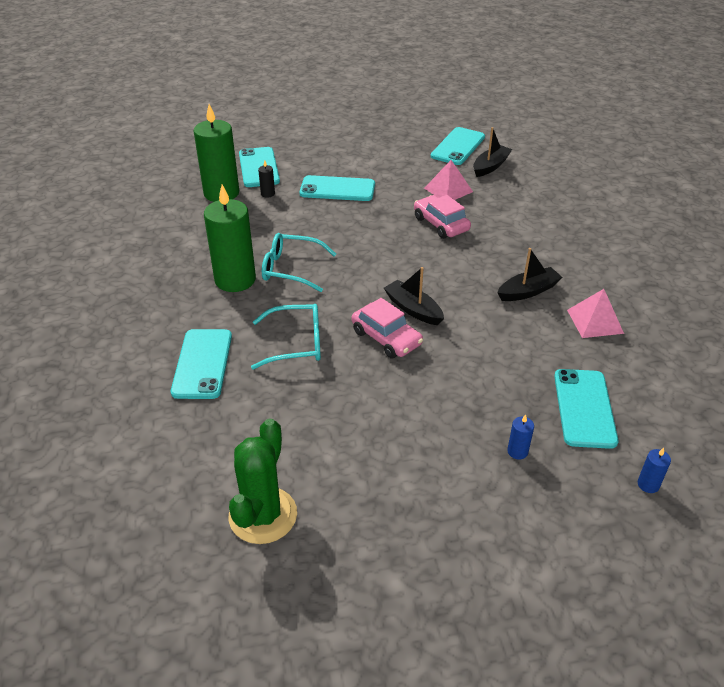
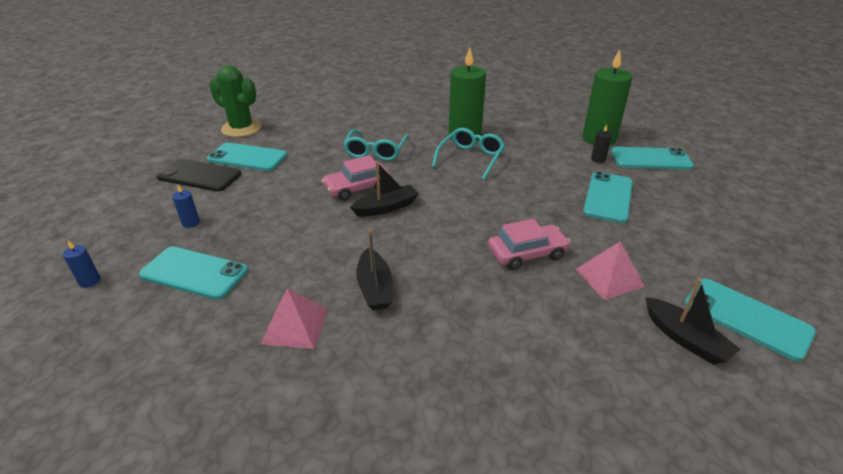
camera: 105 degrees right, 5 degrees down
(202, 364) = (377, 120): turquoise phone -> turquoise phone (247, 157)
(420, 497) = (199, 176): none -> black phone

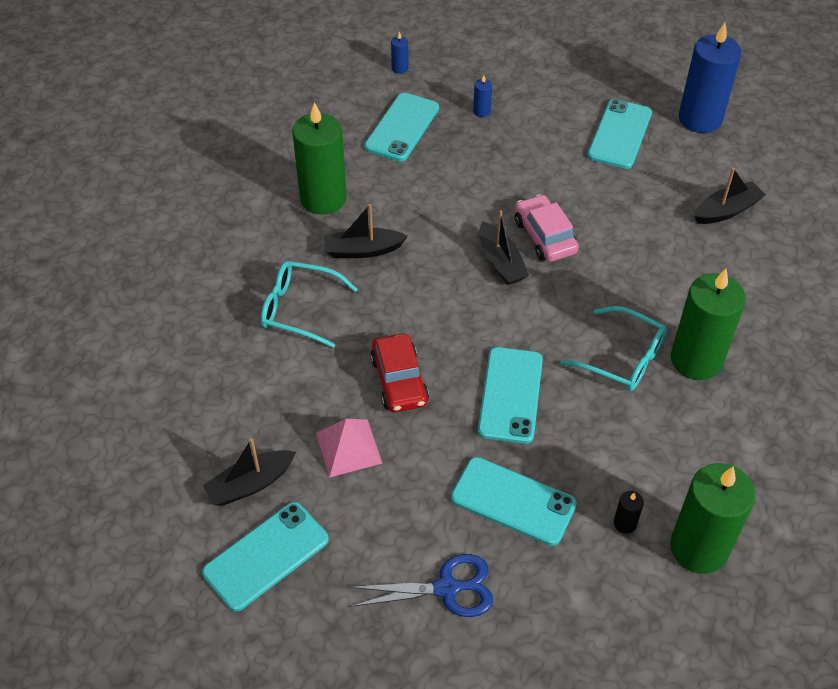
camera: 95 degrees right, 15 degrees up
(199, 176) = (575, 101): black phone -> none
(241, 129) = (700, 119): green cactus -> blue candle
(295, 326) = (323, 198): pink pyramid -> green candle
(335, 123) = (727, 210): none -> black boat
(376, 151) = (641, 255): turquoise glasses -> turquoise glasses (300, 309)
(527, 254) = (399, 380): pink car -> red car
(650, 159) = (627, 603): turquoise phone -> turquoise phone (511, 395)
(695, 221) = (446, 588): none -> blue scissors

